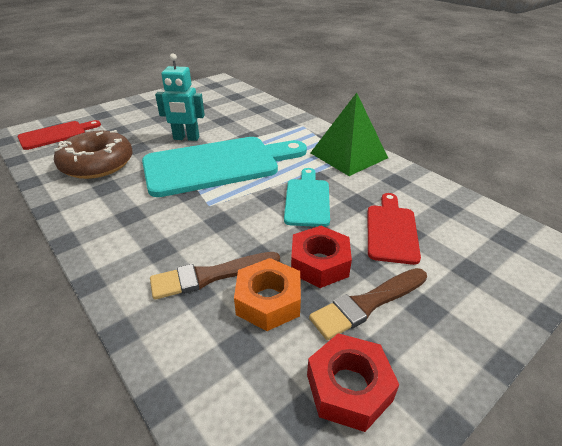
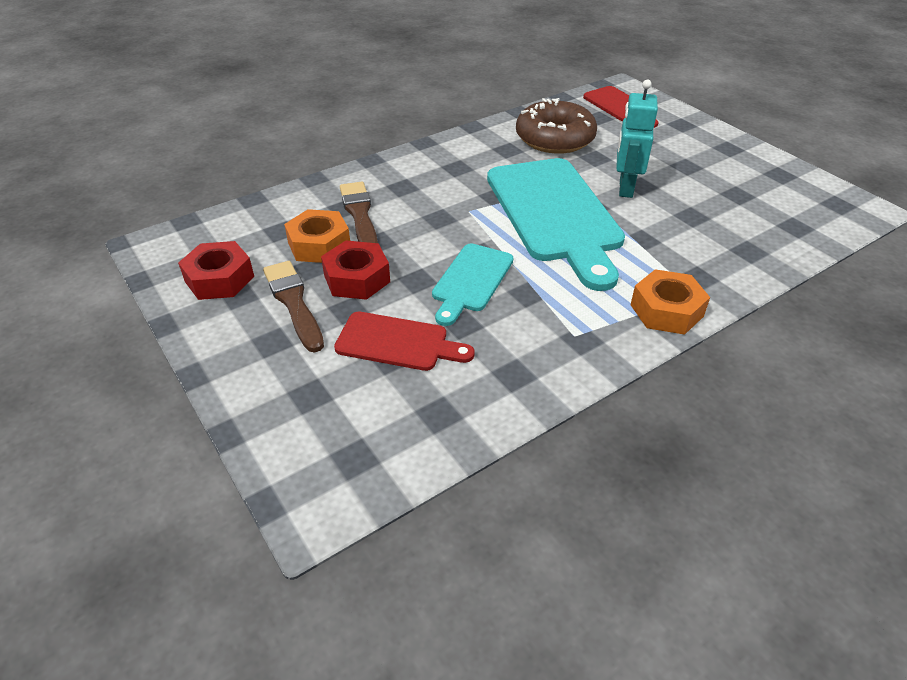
camera: 95 degrees right, 5 degrees up
(307, 200) = (471, 280): turquoise cutting board -> turquoise cutting board turned 105 degrees clockwise
(319, 133) = (666, 310): none -> orange nut
(348, 155) = (590, 334): green pyramid -> none

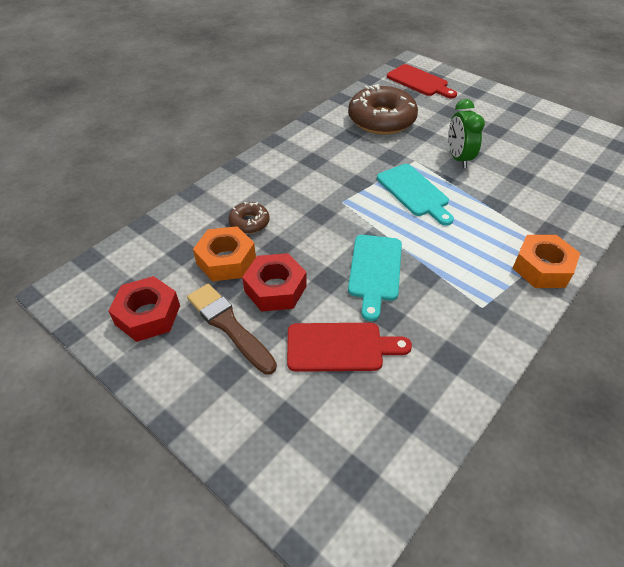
camera: 15 degrees left, 5 degrees up
(360, 215) = (249, 222): brown brush -> brown donut
(555, 214) = (414, 192): turquoise cutting board -> turquoise cutting board, size x0.52
(625, 188) = (458, 158): turquoise robot -> green clock

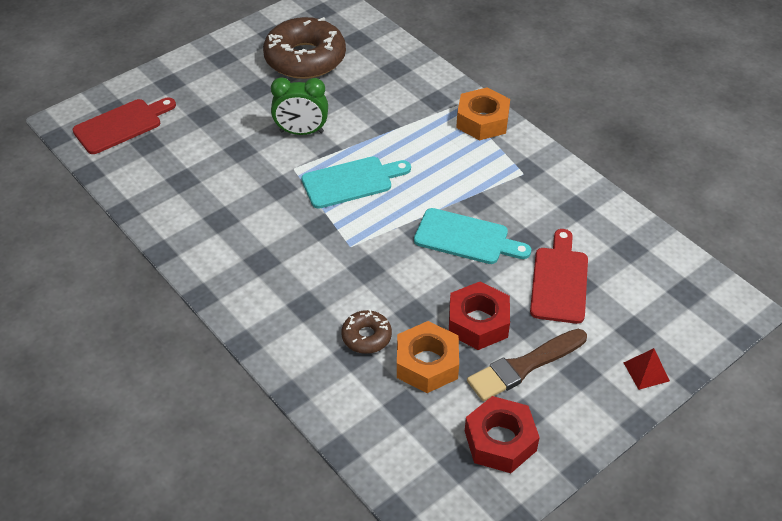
camera: 80 degrees left, 0 degrees up
(231, 432) = (646, 371): none -> red pyramid
(381, 120) = (197, 180): brown donut -> brown donut (305, 58)

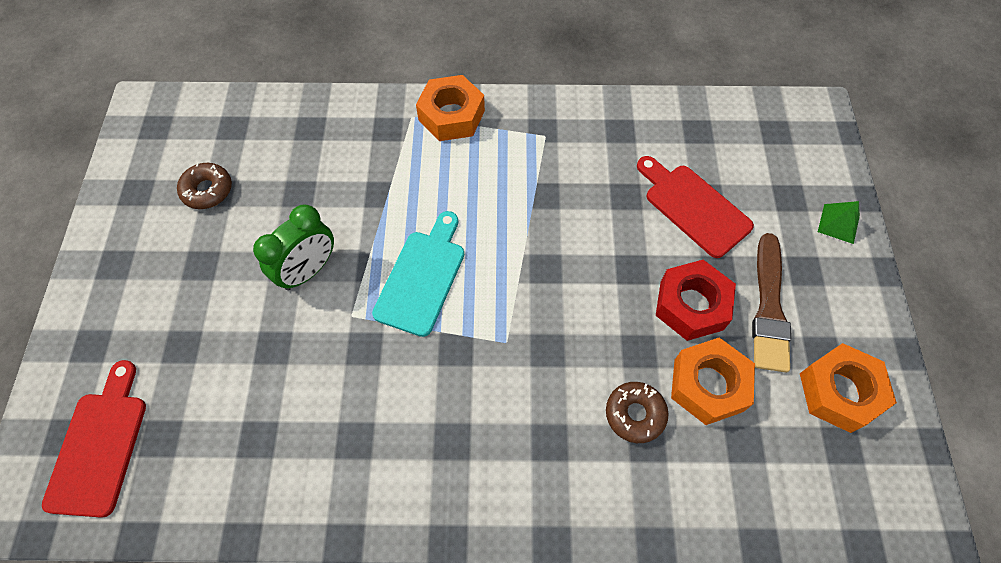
camera: 50 degrees left, 15 degrees up
(305, 58) = (207, 190): brown donut -> brown donut, size x0.48
(466, 238) = (582, 238): turquoise cutting board -> none
(500, 441) = (839, 391): red nut -> orange nut
(646, 371) = (838, 223): red pyramid -> green pyramid

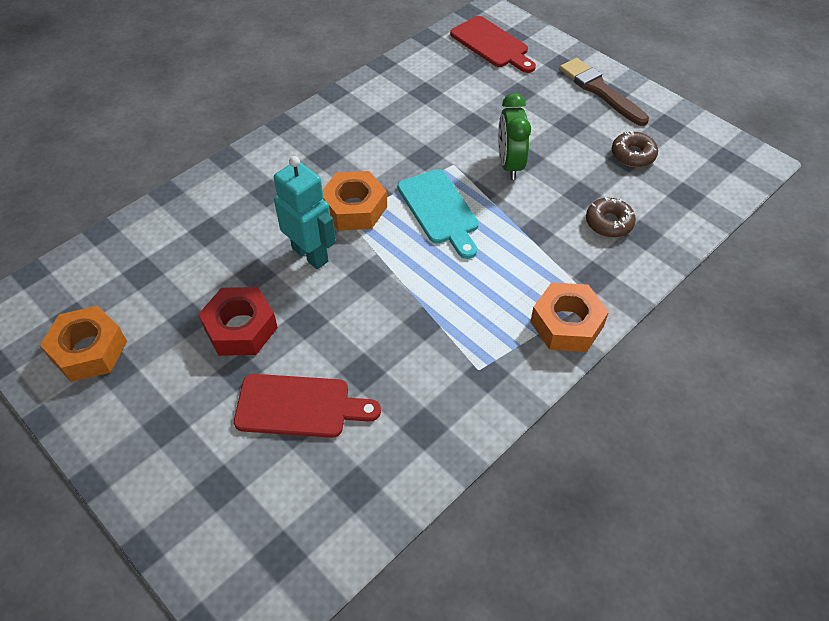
camera: 135 degrees right, 10 degrees down
(574, 328) = (310, 254): none -> turquoise robot
(635, 414) = (227, 239): brown donut -> brown donut (609, 222)
(708, 385) = (190, 287): orange nut -> orange nut (354, 208)
(769, 308) = (178, 370): brown brush -> brown brush (600, 91)
(838, 223) = (157, 495): green pyramid -> none

